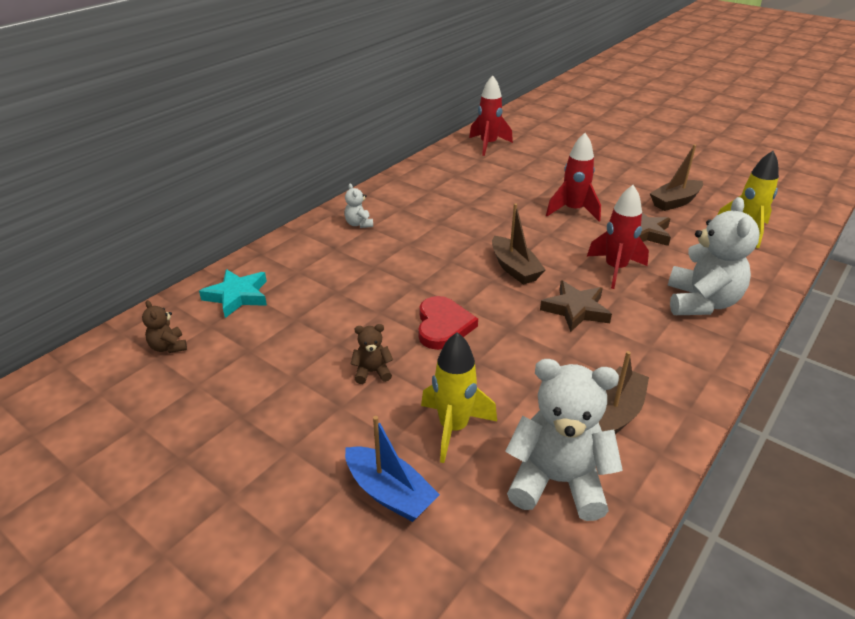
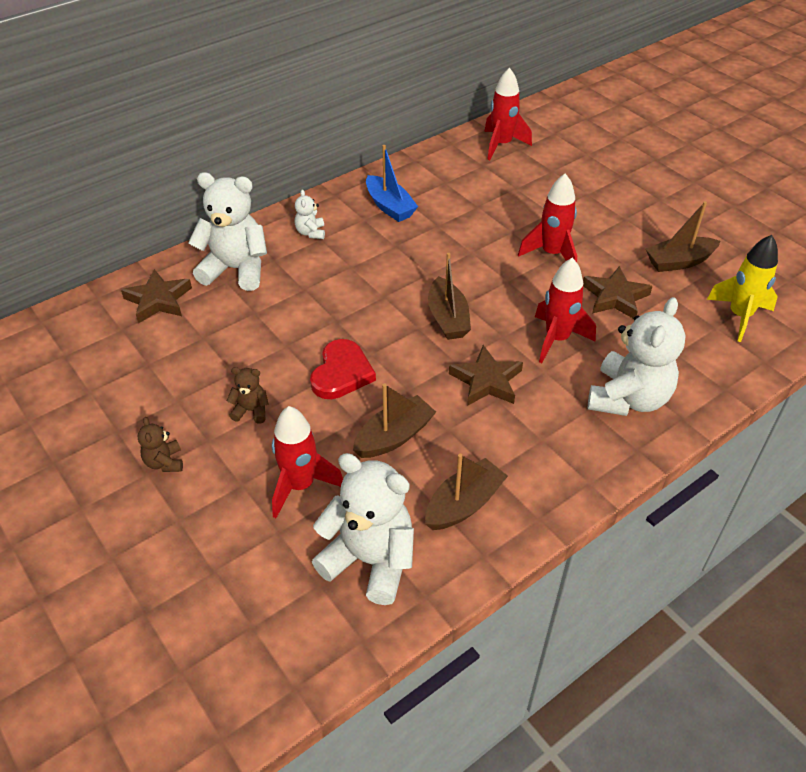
camera: 15 degrees right, 10 degrees up
(168, 347) = (78, 345): brown teddy bear -> brown teddy bear (164, 462)
(237, 296) = (158, 300): turquoise star -> brown star
(303, 261) = (236, 269): none -> white teddy bear
(389, 493) = (215, 536): blue boat -> blue boat (389, 206)
(453, 428) = (300, 485): yellow rocket -> red rocket
(520, 368) = (394, 436): none -> brown boat

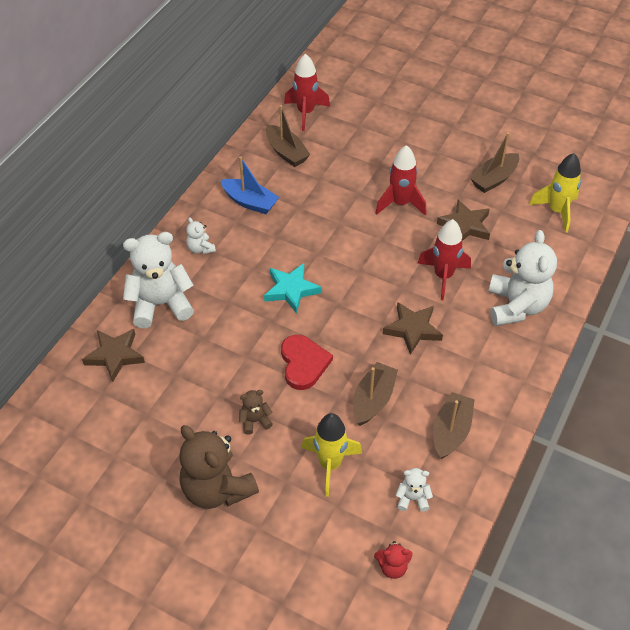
camera: 25 degrees left, 5 degrees up
(164, 462) = (217, 488): brown teddy bear -> brown teddy bear, size x2.19
(296, 627) = (392, 567): none -> red teddy bear
(300, 485) = (330, 464): red rocket -> yellow rocket
(370, 560) = (412, 498): white teddy bear -> white teddy bear, size x0.46
(377, 298) = (291, 290): none -> turquoise star
(448, 318) = (355, 287): brown boat -> brown boat (286, 152)

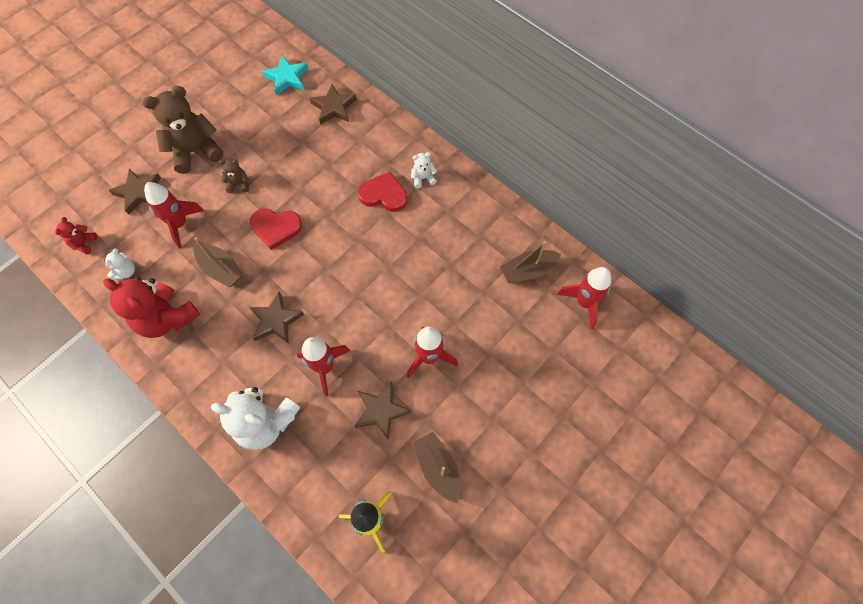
camera: 105 degrees right, 15 degrees up
(161, 304) = (372, 142): white teddy bear -> none
(231, 277) = (383, 194): none -> red heart
(250, 202) = (468, 226): blue boat -> none
(255, 421) = (238, 184): brown teddy bear -> brown teddy bear turned 90 degrees counterclockwise
(291, 290) = (354, 236): turquoise star -> turquoise star (287, 78)
(299, 532) = (138, 192): none -> brown star
(330, 464) = (180, 224): yellow rocket -> red rocket
(451, 431) = (167, 318): brown boat -> red teddy bear

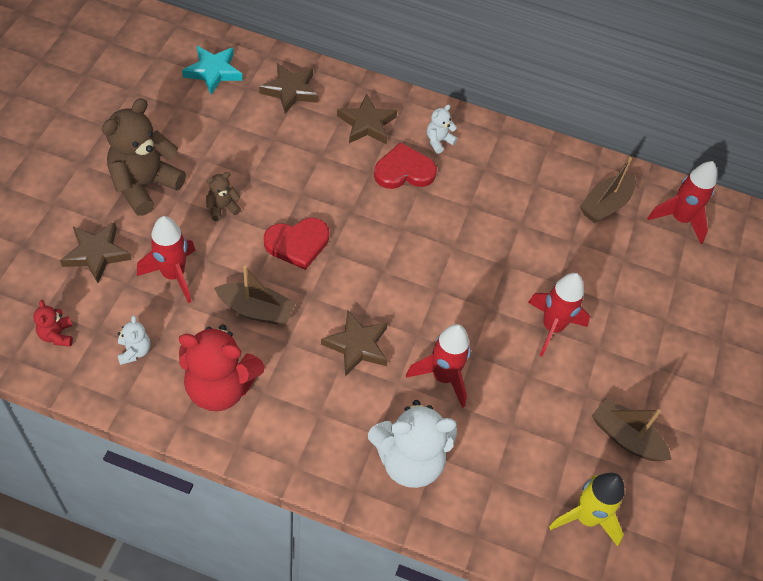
camera: 30 degrees left, 10 degrees down
(381, 411) = (532, 401): brown star -> brown star (366, 124)

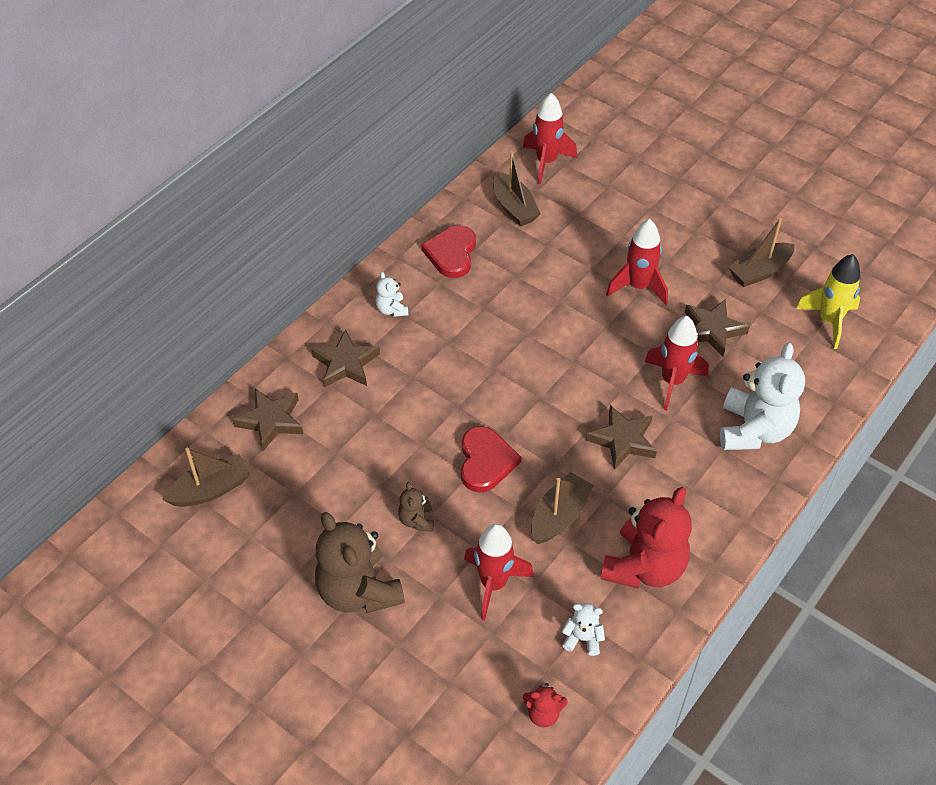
camera: 65 degrees left, 5 degrees down
(96, 254) = (442, 656): brown star -> brown star (712, 330)
(213, 72) = (210, 489): turquoise star -> brown boat
(404, 171) = (420, 348): red heart -> red heart (451, 253)

